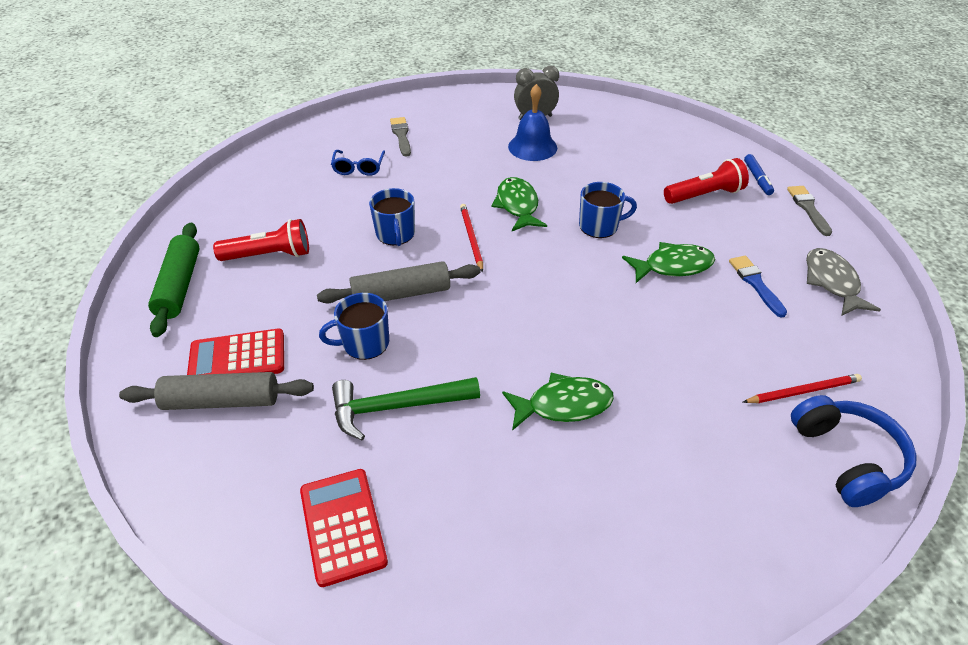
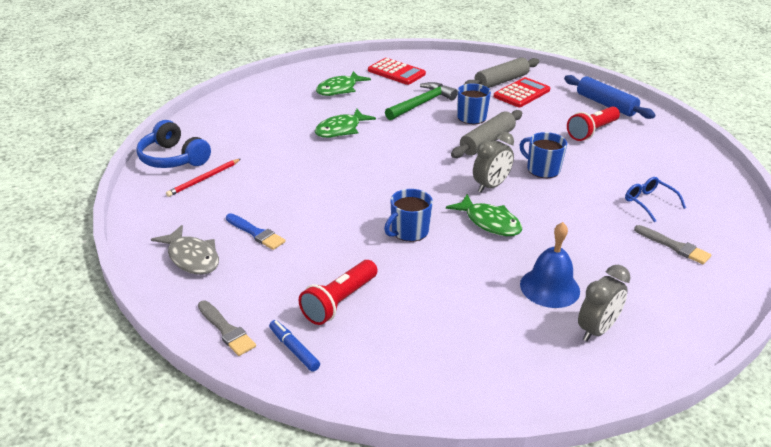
camera: 145 degrees right, 10 degrees down
(179, 286) = (606, 104): green rolling pin -> blue rolling pin
(471, 238) = (491, 186): red pencil -> grey clock
(673, 266) = (328, 222): green fish -> green fish (339, 89)

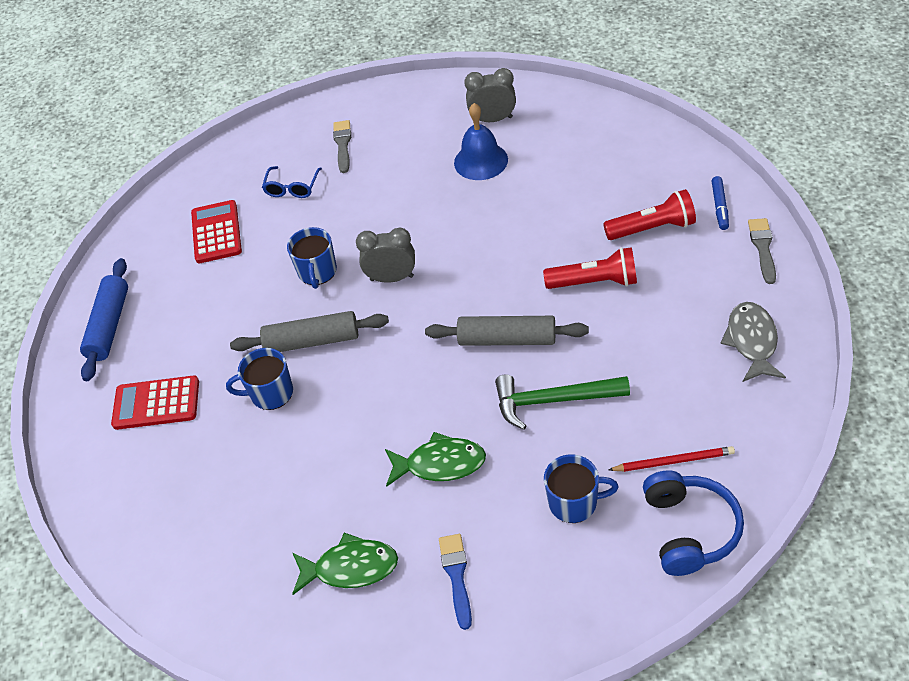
camera: 130 degrees left, 15 degrees up
(256, 233) = (670, 341): blue brush -> blue brush (456, 576)
(396, 72) = (229, 563): red calculator -> red calculator (216, 232)
(409, 231) = (526, 266): blue mug -> blue mug (574, 502)
(421, 104) = (290, 458): green hammer -> green hammer (553, 401)
(489, 222) = (447, 239): green fish -> none
(501, 81) = (140, 445): grey rolling pin -> grey rolling pin (507, 339)
(592, 132) = (193, 293): red flashlight -> red flashlight (595, 282)

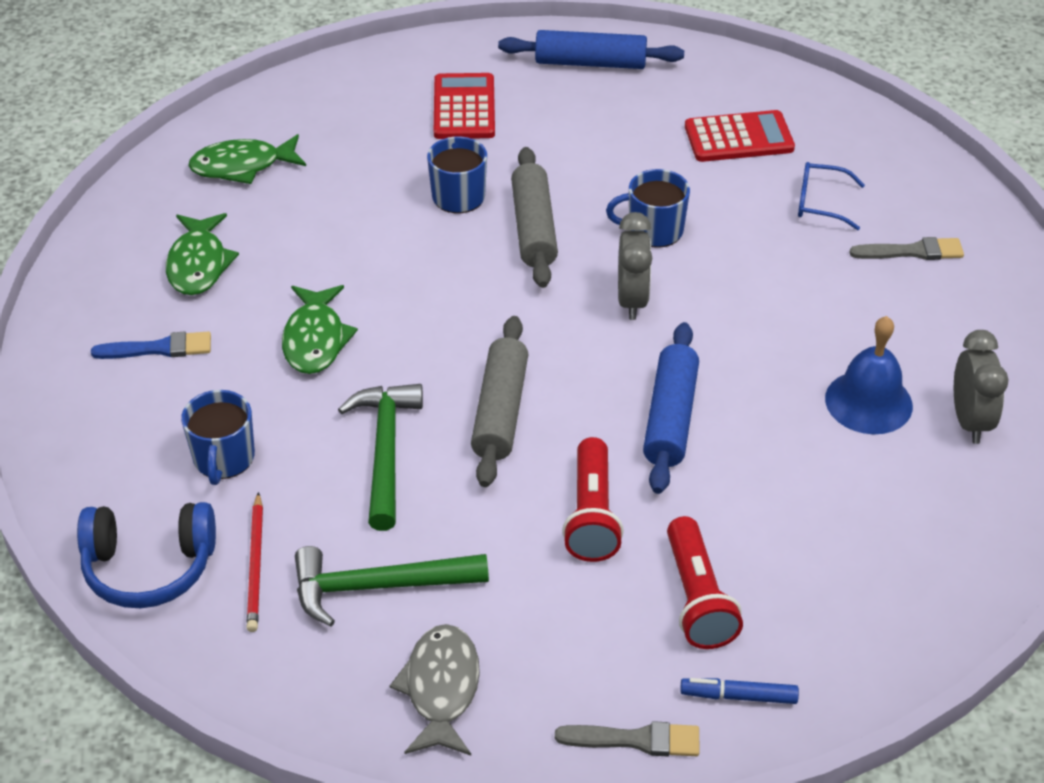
camera: 85 degrees right, 5 degrees down
(218, 559) = (242, 166): none -> green fish
(504, 250) = (670, 418): none -> blue rolling pin
(677, 386) = (378, 587): none -> green hammer
(752, 341) = (441, 689): grey fish -> grey fish turned 90 degrees counterclockwise

